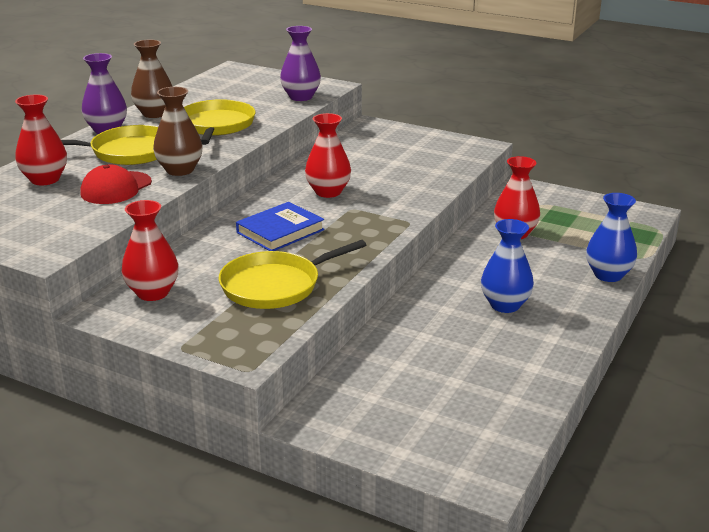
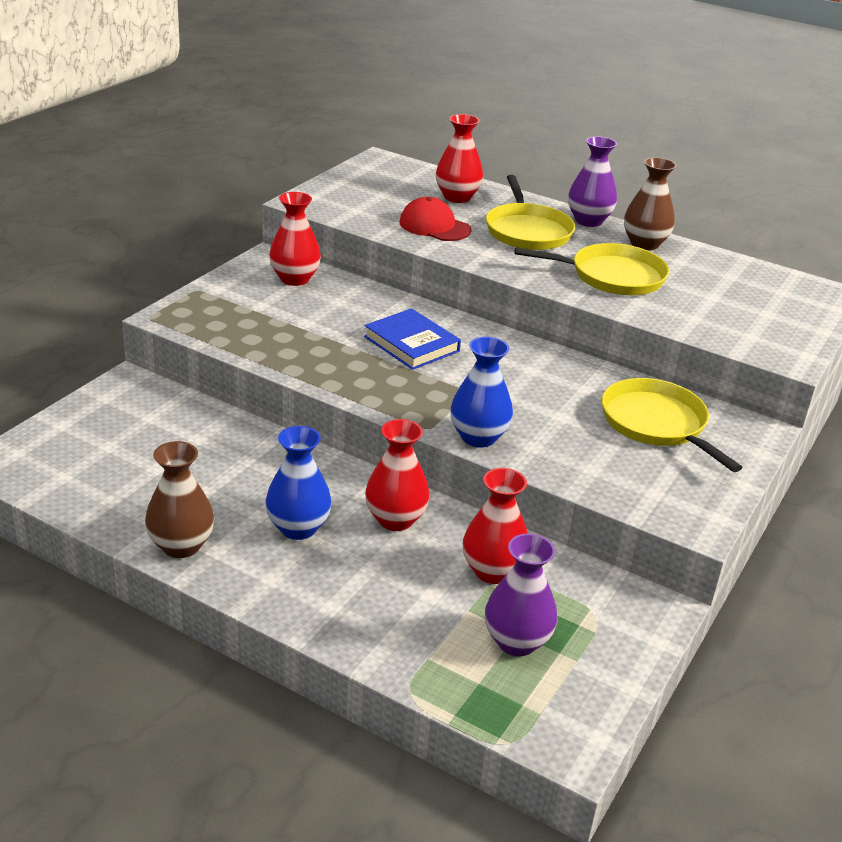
camera: 90 degrees right, 5 degrees up
(180, 170) = (479, 255): brown vase -> brown vase (181, 546)
(275, 286) = (292, 335): yellow pan -> yellow pan (656, 424)
(301, 97) = (732, 334): purple vase -> purple vase (516, 641)
(328, 192) = (515, 379): red vase -> red vase (395, 519)
(608, 275) = (360, 639): blue vase -> blue vase (478, 437)

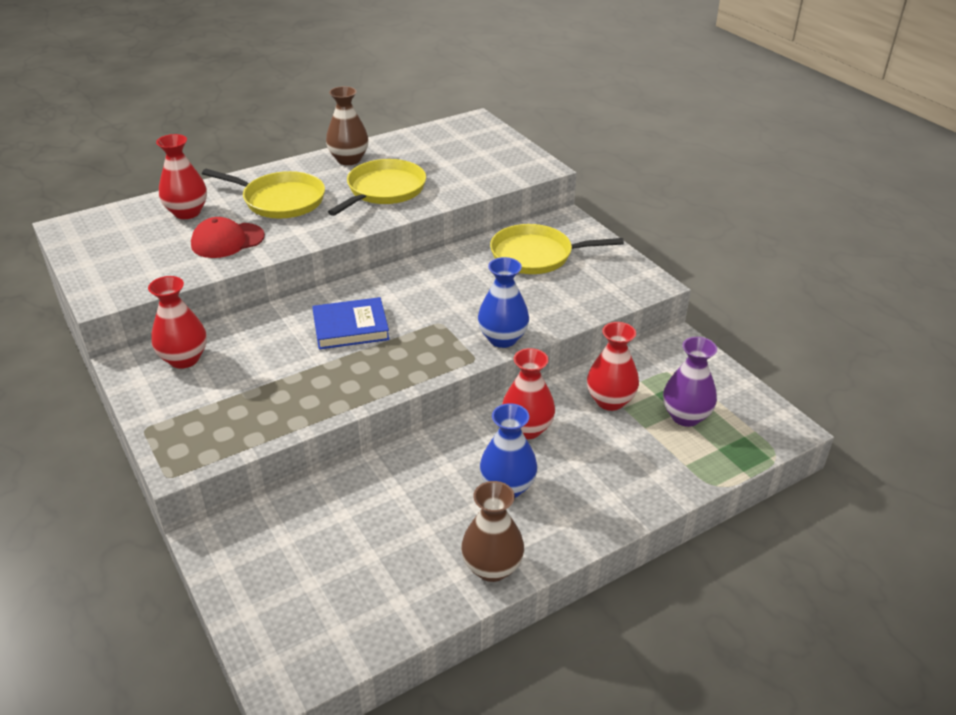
camera: 60 degrees left, 5 degrees up
(588, 221) = (291, 168): purple vase -> none

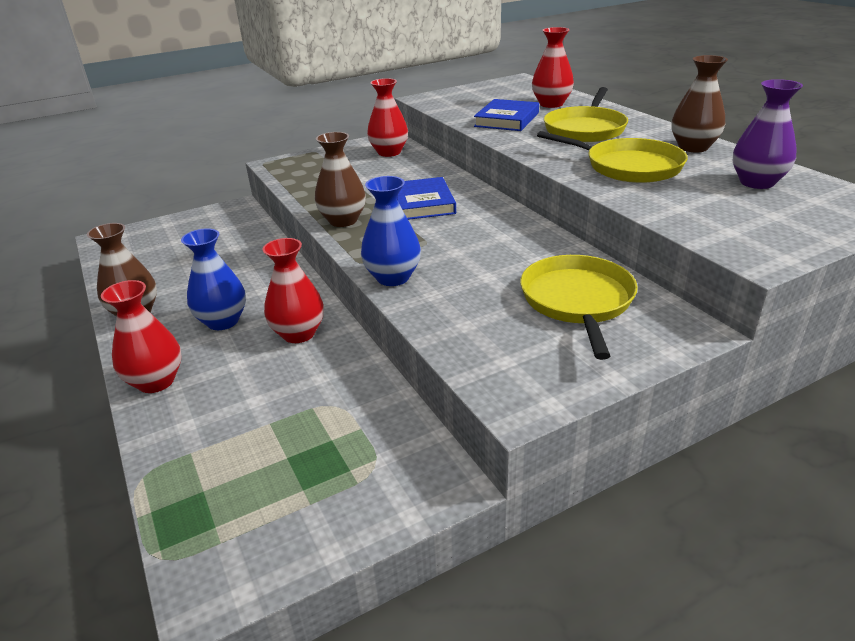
camera: 95 degrees right, 5 degrees down
(227, 241) = (507, 119): red cap -> blue book
(382, 378) = (343, 220): none -> brown vase
(610, 401) = (327, 396): red vase -> red vase (156, 381)
(685, 416) = (277, 465): purple vase -> purple vase (757, 182)

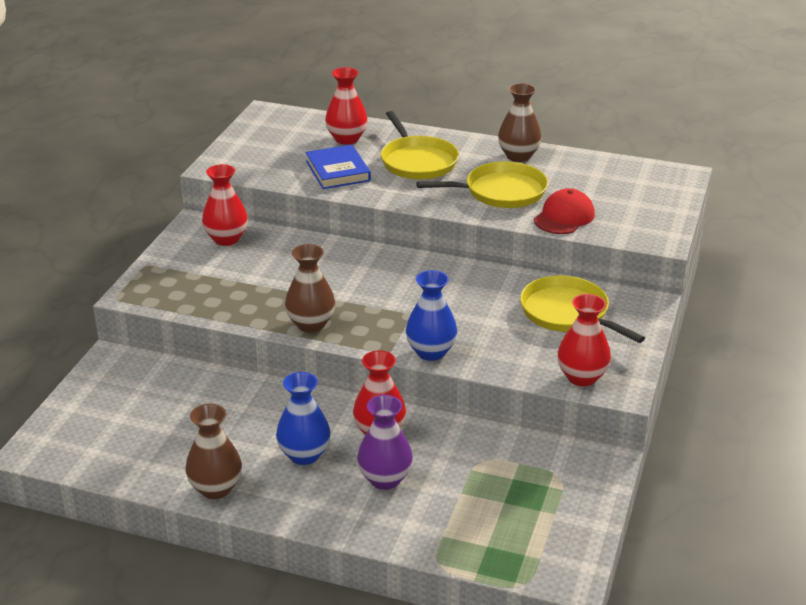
camera: 45 degrees left, 0 degrees up
(156, 381) = (337, 517): red vase -> red vase (582, 377)
(423, 203) = (348, 281): blue book -> none
(665, 202) = (564, 217): none -> red cap
(757, 182) = (595, 177): purple vase -> purple vase (385, 479)

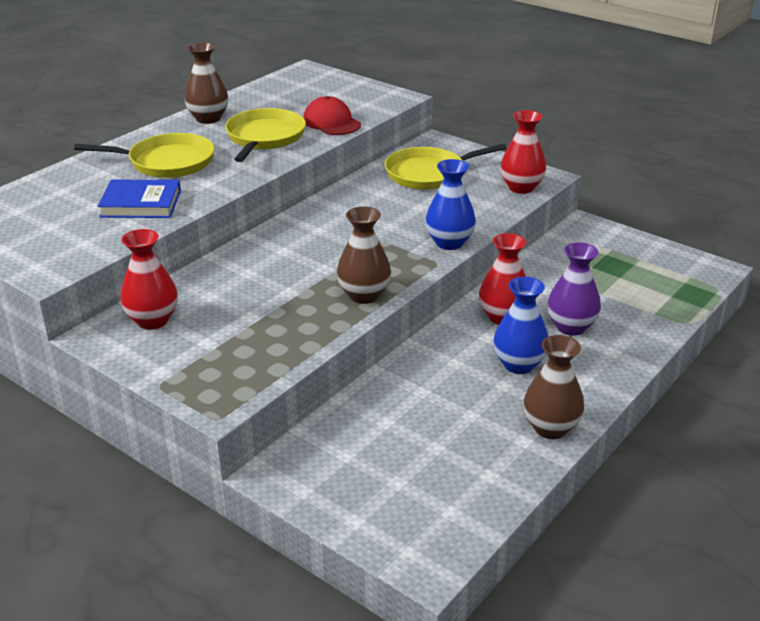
camera: 70 degrees left, 0 degrees up
(346, 139) = (76, 188): red vase -> none

